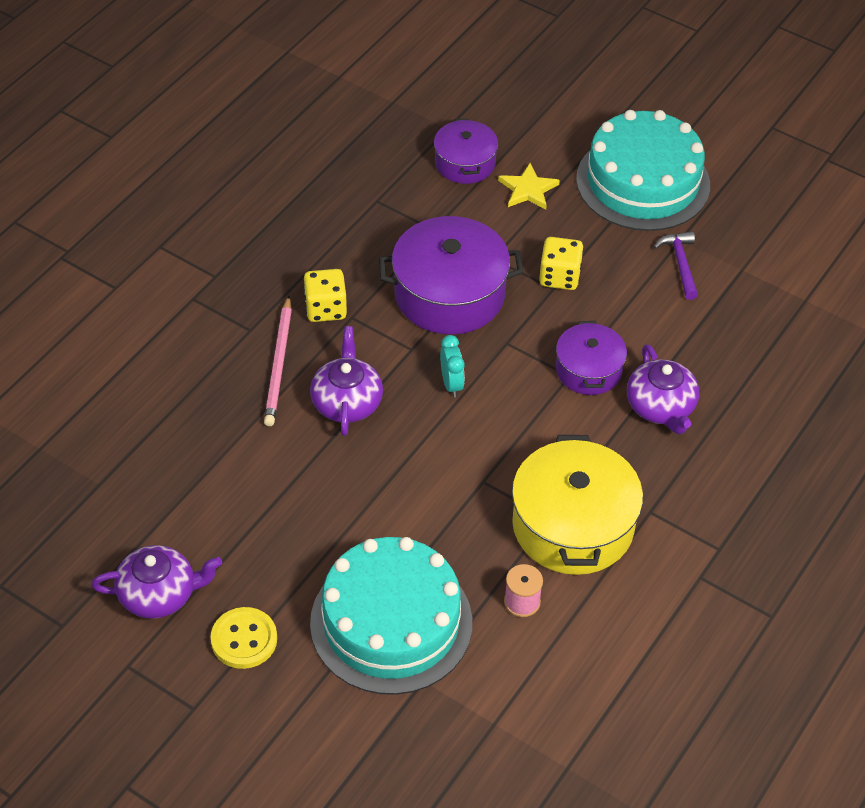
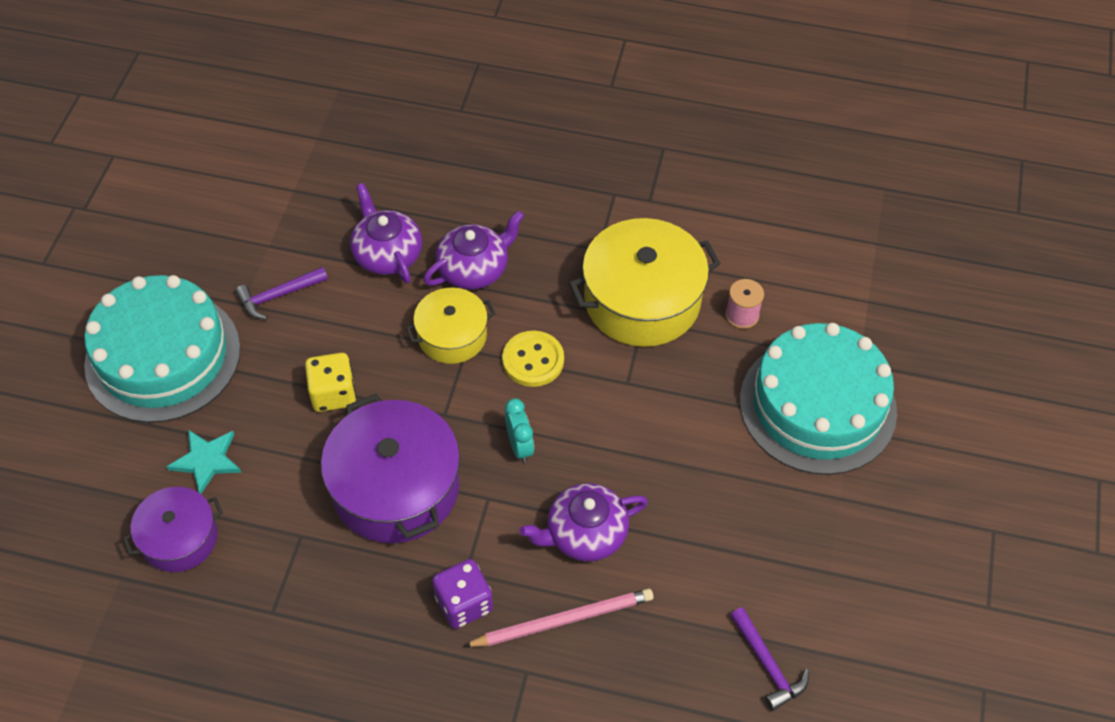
camera: 110 degrees left, 5 degrees up
(159, 594) = (899, 614): purple teapot -> purple teapot (387, 254)
(169, 482) = (767, 665): none -> purple hammer
(244, 639) = (903, 517): yellow button -> yellow button (533, 360)
(325, 309) = (464, 603): yellow dice -> purple dice
(451, 384) = (519, 446): turquoise clock -> turquoise clock turned 105 degrees clockwise
(528, 189) = (206, 461): yellow star -> turquoise star
(588, 370) = (452, 336): purple pot -> yellow pot

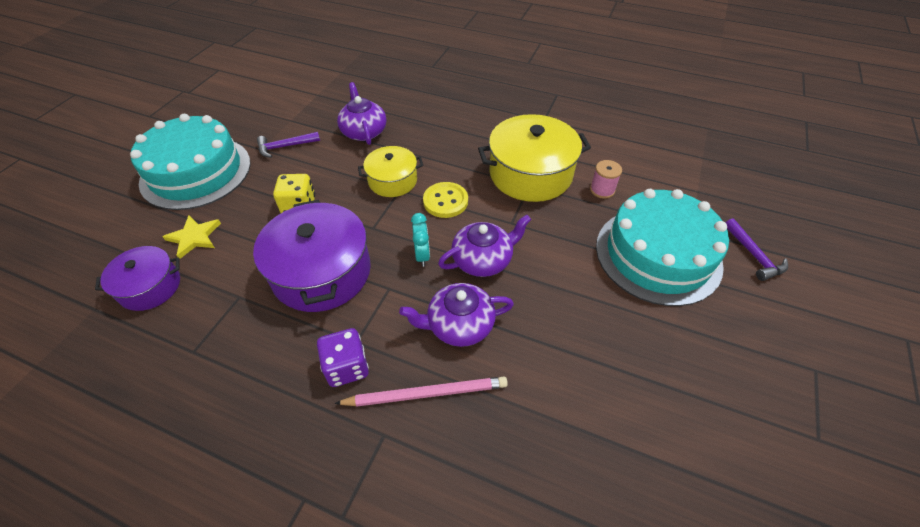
camera: 10 degrees right, 5 degrees down
(206, 461) = (194, 237): turquoise star -> yellow star
(474, 268) = (418, 145): purple teapot -> purple teapot (483, 260)
(767, 665) = (605, 463): purple hammer -> purple hammer (753, 255)

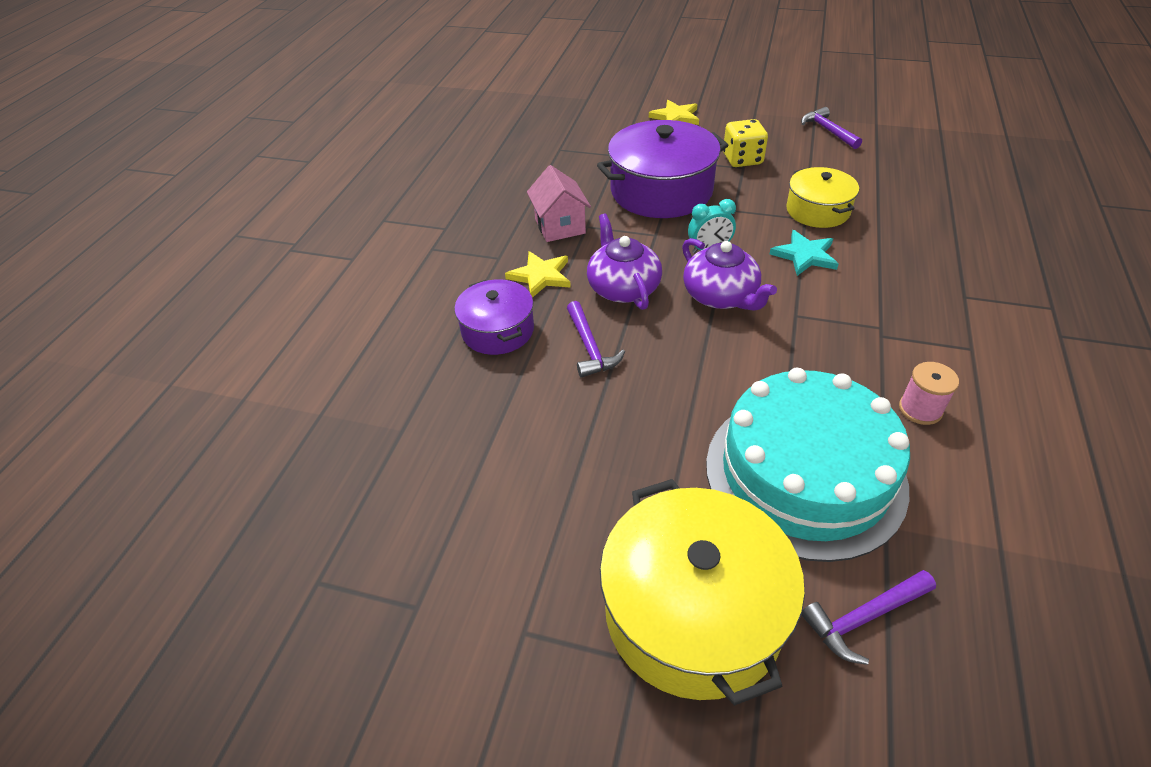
camera: 85 degrees right, 5 degrees down
(150, 287) = (615, 113): purple pot -> purple pot (498, 330)
(196, 172) = (758, 95): turquoise cake -> none
(347, 367) = (560, 226): purple dice -> pink house
(364, 131) = (894, 174): purple teapot -> none
(426, 393) = (540, 276): pink pencil -> yellow star
(445, 201) = (805, 255): yellow button -> turquoise star
(530, 174) = (908, 327): yellow pot -> yellow pot (693, 612)
(534, 361) = (590, 347): none -> purple hammer

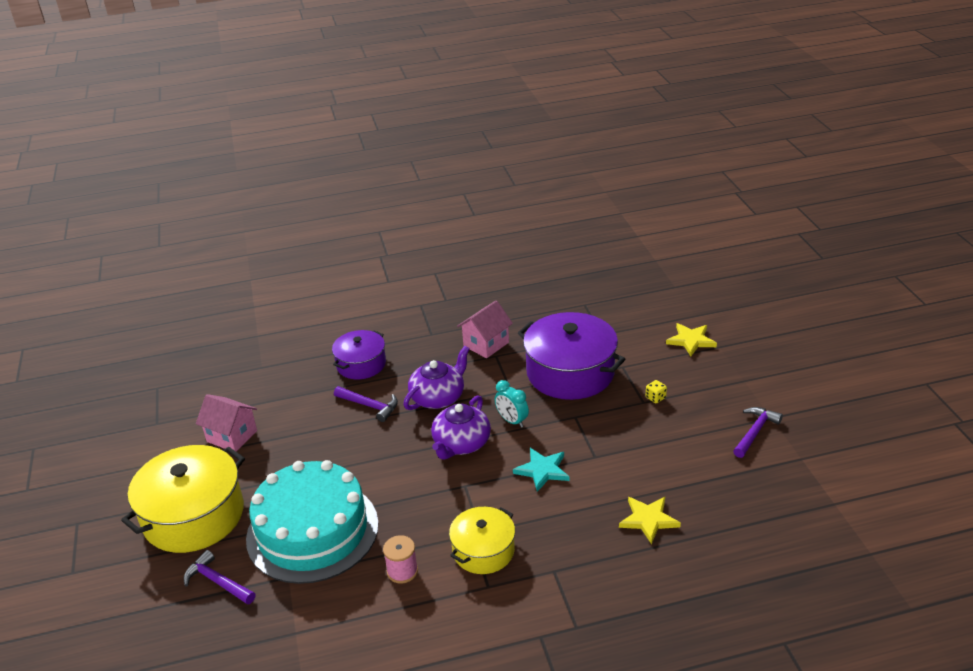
camera: 60 degrees right, 10 degrees down
(536, 510) = (232, 436): none -> pink house
(540, 276) = (425, 359): yellow star -> yellow star (648, 520)
(590, 347) = (369, 406): purple hammer -> purple hammer turned 105 degrees counterclockwise
(742, 159) = (655, 398): yellow dice -> yellow dice, size x0.50
(817, 210) = (612, 460): yellow pot -> yellow pot (483, 551)

